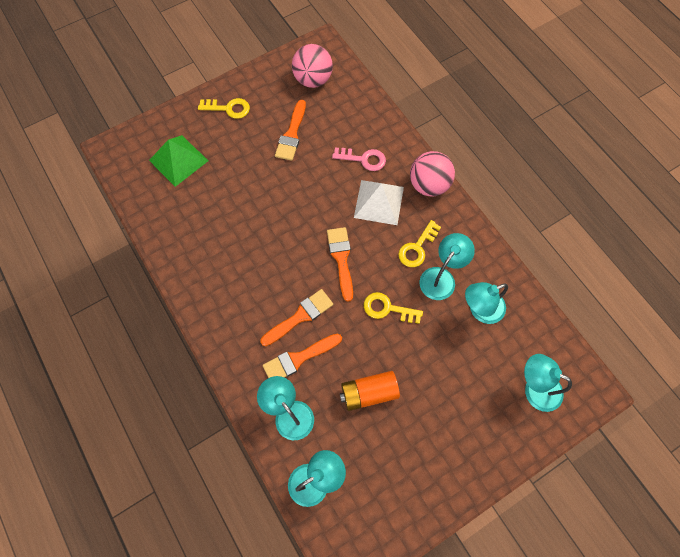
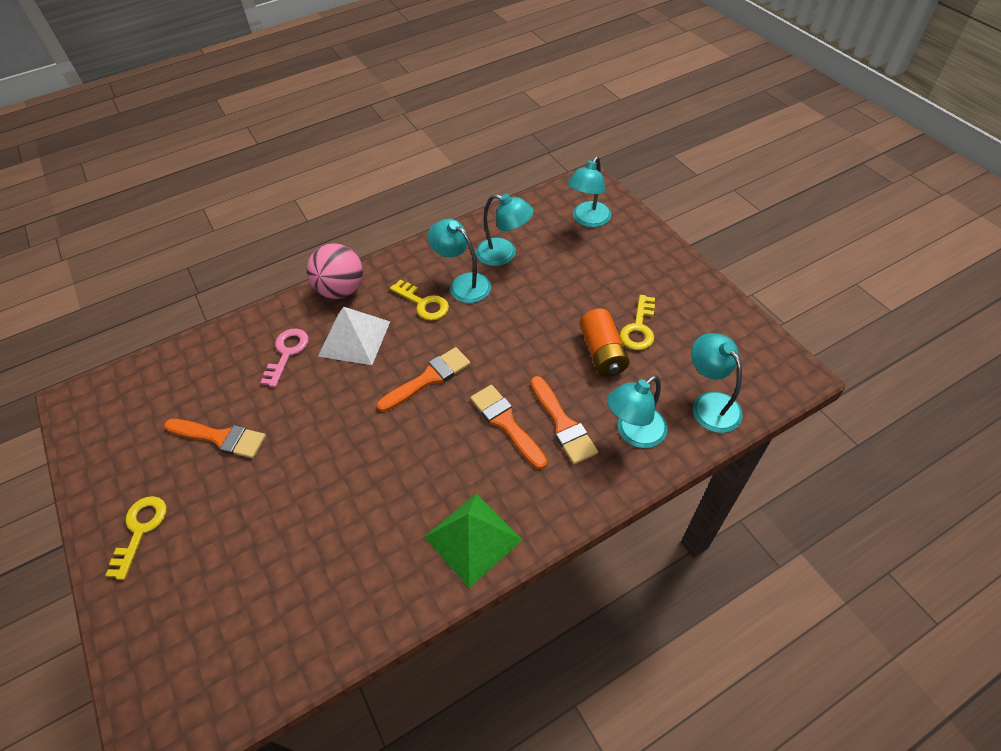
camera: 85 degrees left, 15 degrees down
(178, 160) = (218, 607): green pyramid -> green pyramid (472, 538)
(313, 80) = (133, 412): pink ball -> none
(341, 259) = (429, 378): orange brush -> orange brush turned 150 degrees clockwise
(388, 308) = (499, 333): yellow key -> yellow key (639, 328)
(480, 310) = (504, 254): turquoise lamp -> turquoise lamp turned 45 degrees counterclockwise

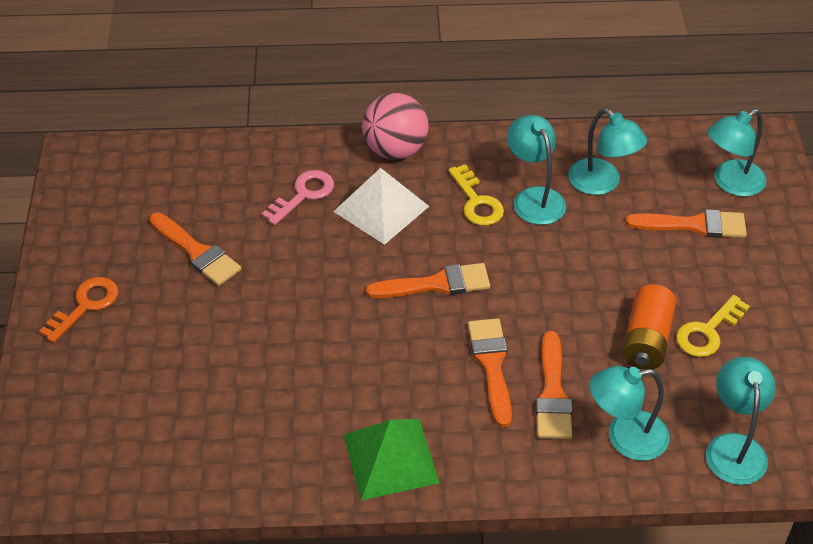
camera: 25 degrees right, 5 degrees down
(140, 530) = (85, 306): yellow key -> orange key
(582, 258) = (694, 225): none -> orange brush

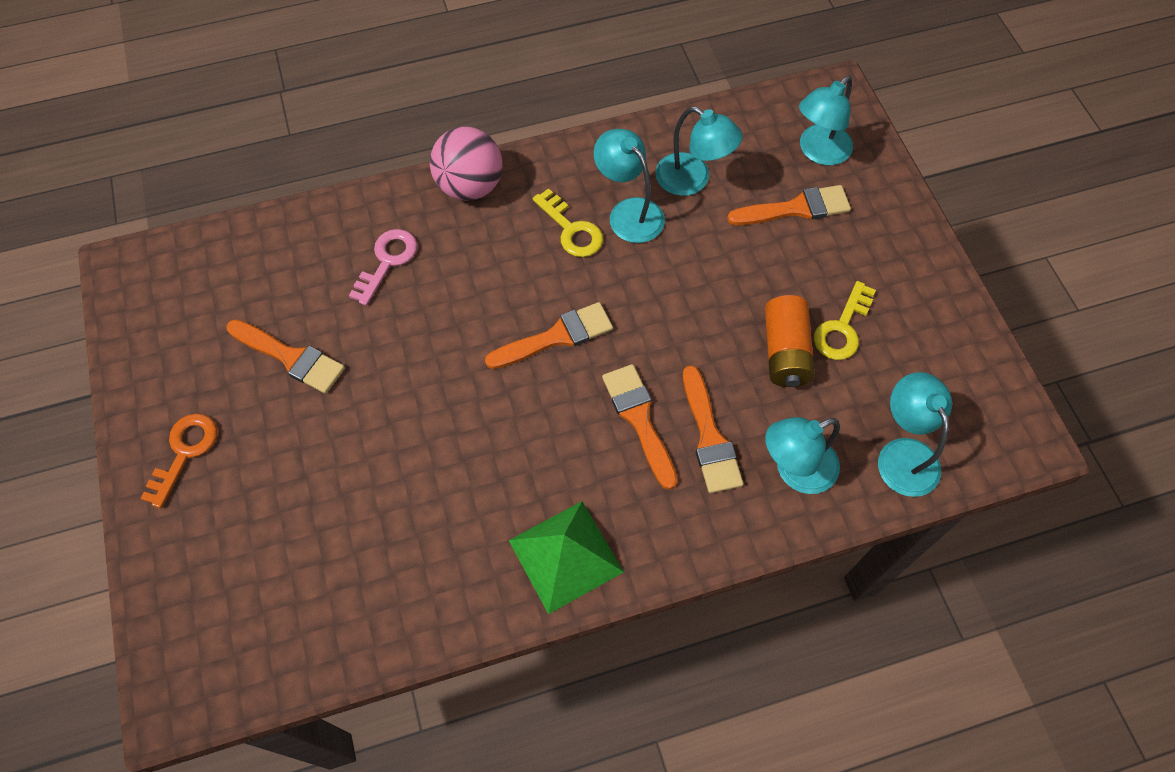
camera: 15 degrees left, 15 degrees up
(381, 208) = (474, 260): white pyramid -> none

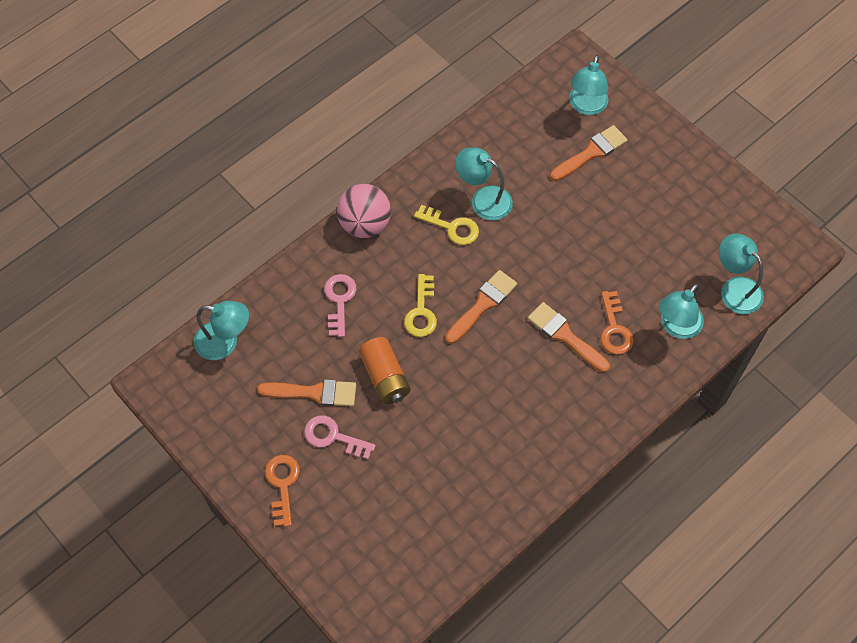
camera: 25 degrees left, 0 degrees up
(280, 421) = (334, 437): none -> pink key
(565, 555) = (565, 439): green pyramid -> none
(692, 180) = (513, 160): turquoise lamp -> turquoise lamp (225, 342)
(709, 437) = (614, 328): orange brush -> orange key
(785, 352) = (633, 253): orange battery -> orange battery (385, 377)
(842, 327) = (660, 222): yellow key -> yellow key (421, 311)

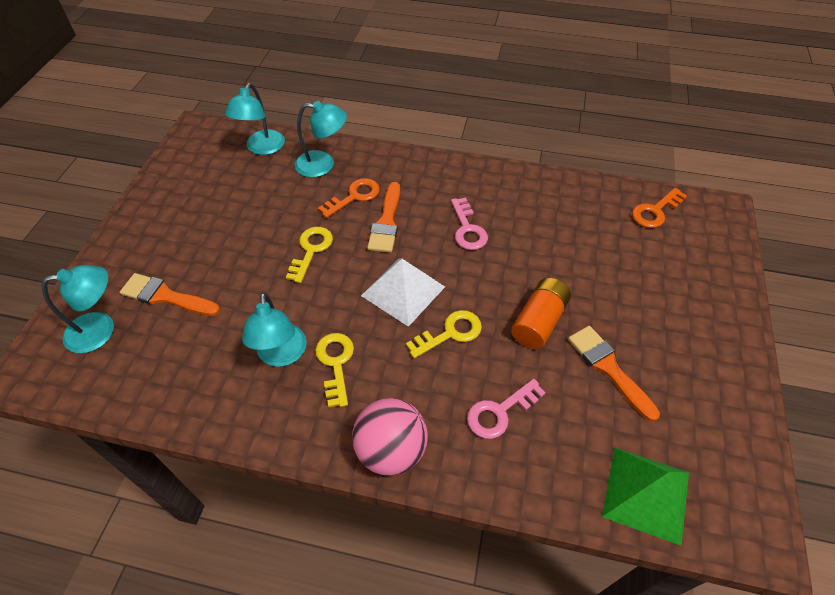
camera: 125 degrees left, 10 degrees down
(225, 342) = (646, 494): turquoise lamp -> green pyramid
(282, 485) = (706, 335): orange key -> orange key (655, 211)
(334, 437) = (628, 325): pink key -> pink key (467, 229)
(483, 304) = (403, 291): orange brush -> white pyramid
(571, 264) = (311, 250): none -> yellow key

